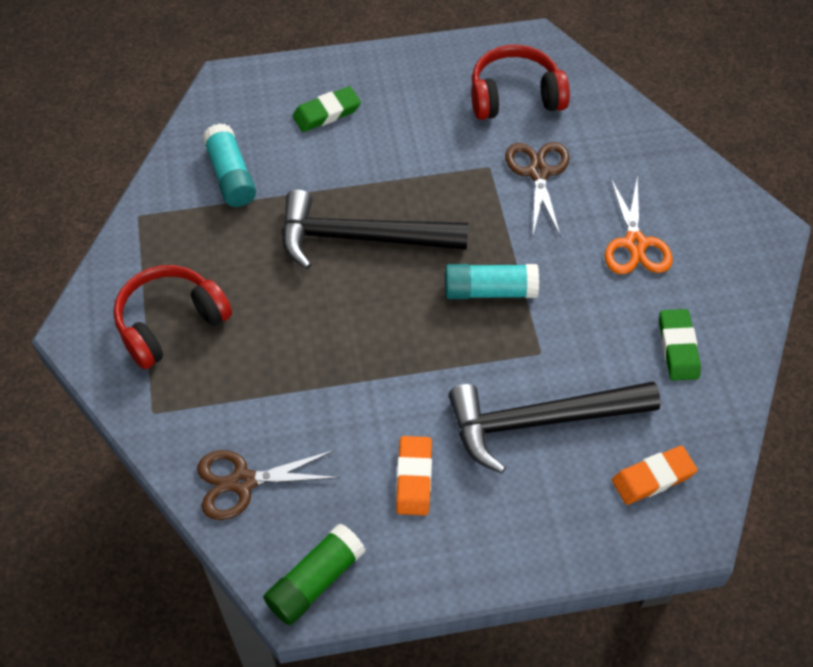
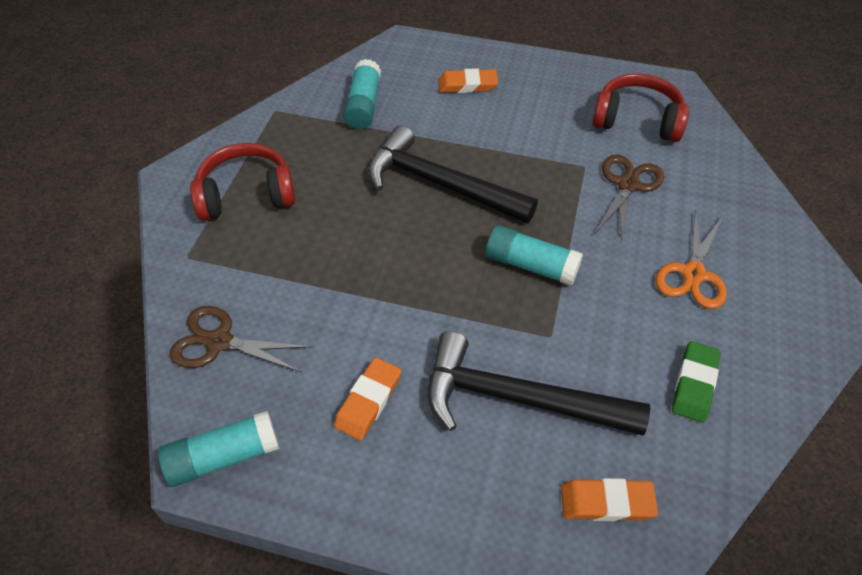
camera: 25 degrees right, 5 degrees down
(315, 581) = (224, 457): green glue stick -> turquoise glue stick
(326, 113) = (467, 85): green eraser -> orange eraser

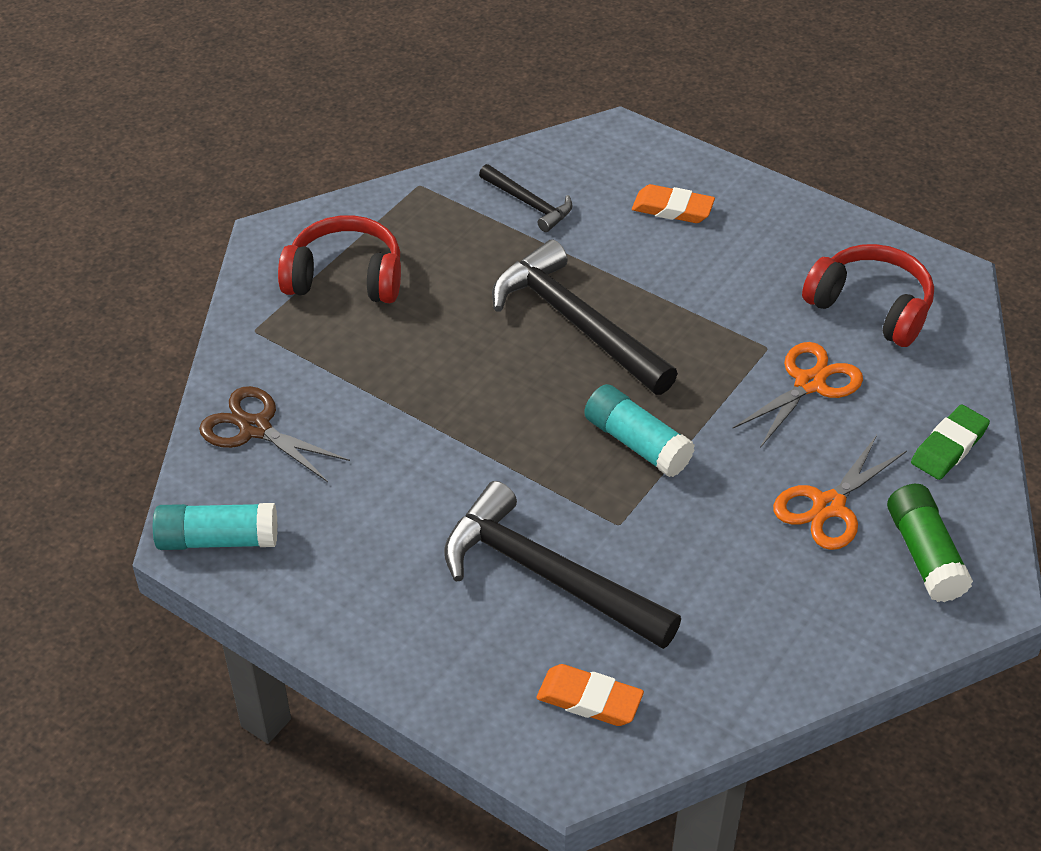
camera: 20 degrees right, 5 degrees down
(363, 105) = (529, 204): turquoise glue stick -> black hammer
(368, 401) = (386, 531): orange eraser -> none
(627, 185) = (809, 383): brown scissors -> orange scissors
(694, 384) = (755, 619): green eraser -> green eraser (948, 446)
(779, 292) = (924, 555): none -> green glue stick

